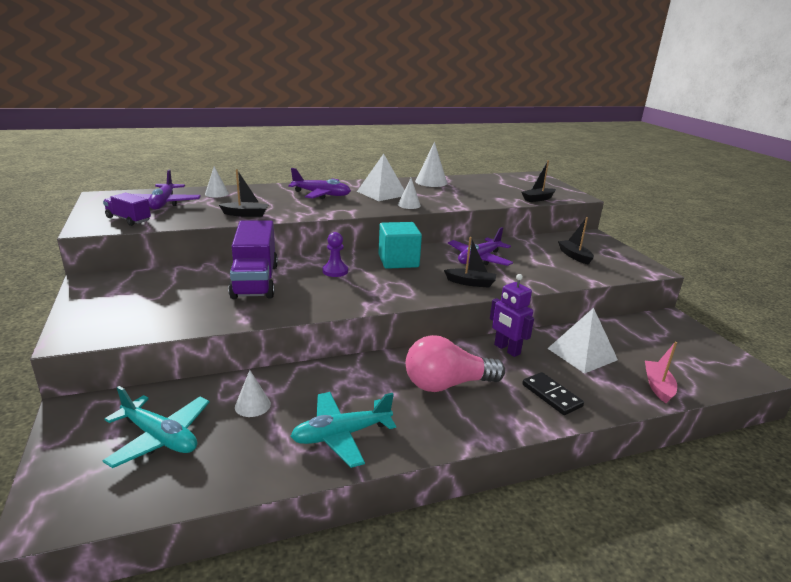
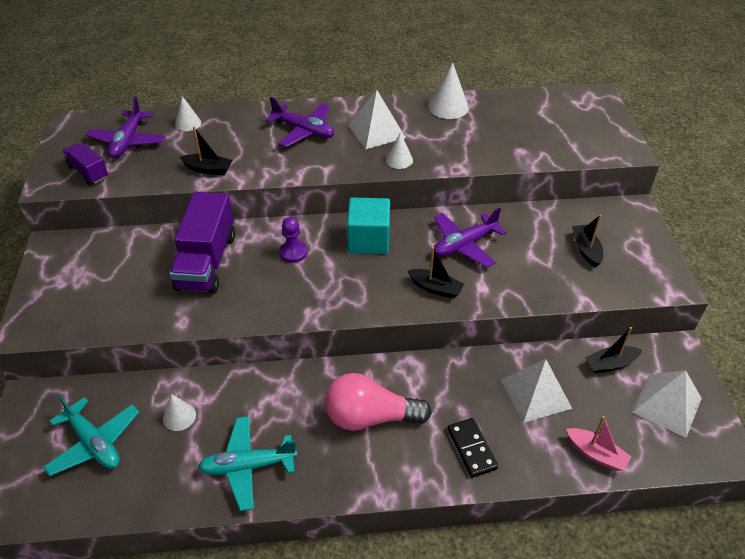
camera: 15 degrees right, 20 degrees up
(506, 349) = (454, 375): purple robot -> none
(538, 199) = (570, 155): black boat -> black boat (610, 364)
(658, 386) = (596, 454): pink boat -> pink boat turned 105 degrees clockwise
(689, 350) = (666, 405): none -> white pyramid

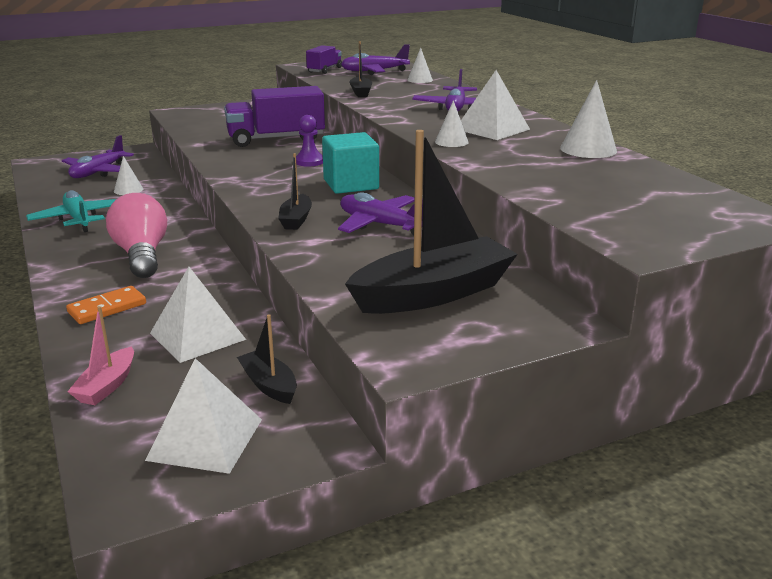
camera: 70 degrees right, 20 degrees down
(94, 443) = (98, 172): turquoise plane -> purple plane
(471, 449) = (107, 308): black domino -> orange domino
(586, 250) = (433, 293): black boat -> black boat, size x2.10

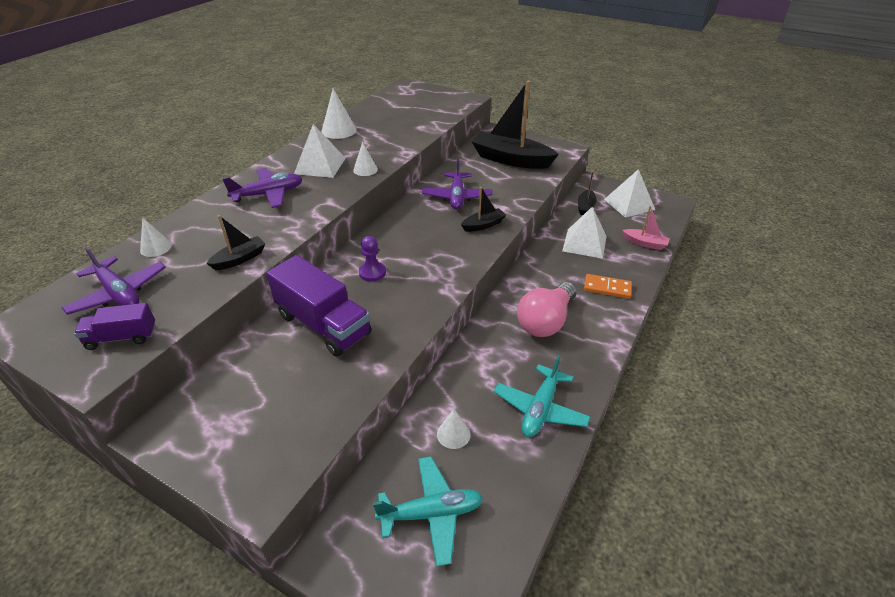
camera: 125 degrees left, 15 degrees up
(98, 172) = (431, 513): purple plane -> turquoise plane
(107, 386) = (645, 243): pink boat -> pink boat turned 45 degrees clockwise
(351, 184) = (404, 232): turquoise cube -> none

